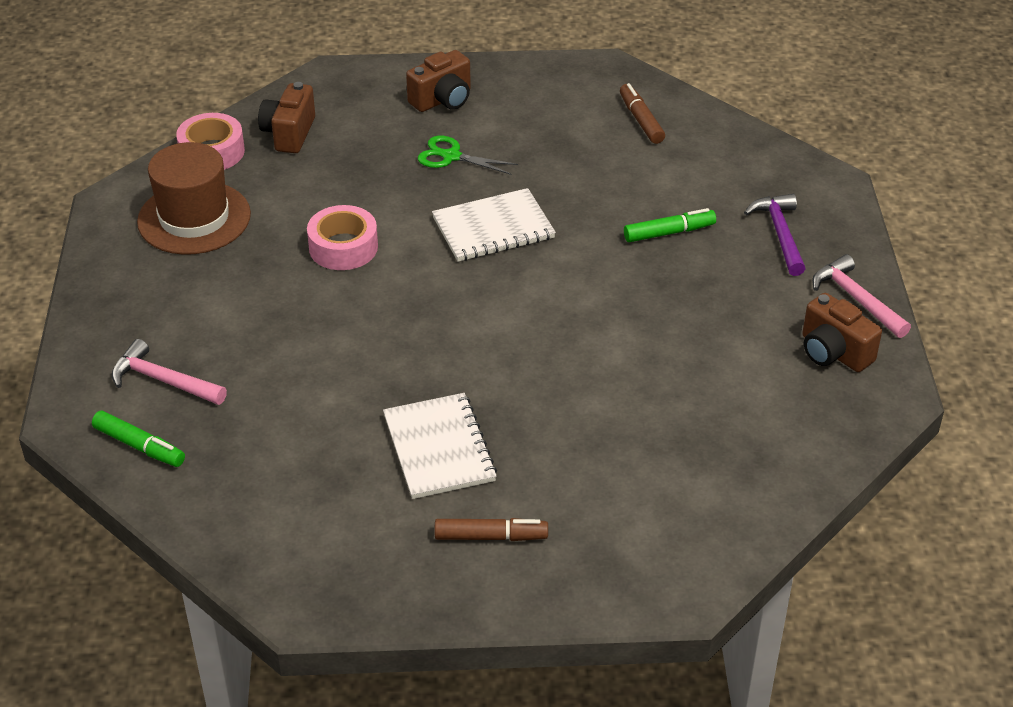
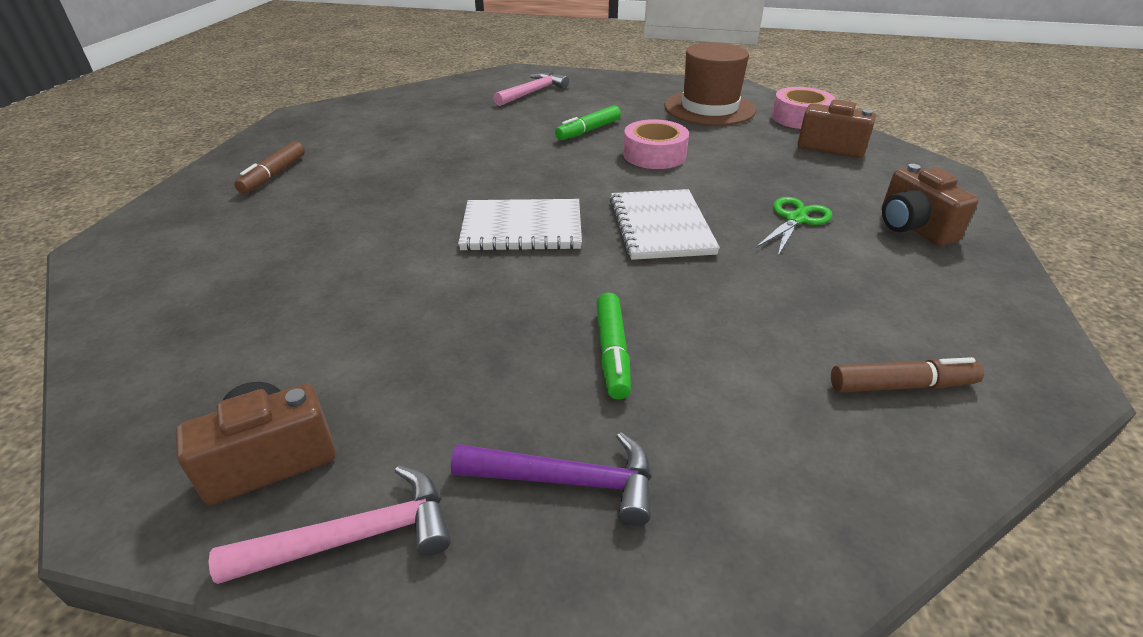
camera: 105 degrees right, 5 degrees down
(139, 446) = (478, 85): green marker -> green marker (588, 130)
(439, 448) = (383, 167): white notebook -> white notebook (522, 228)

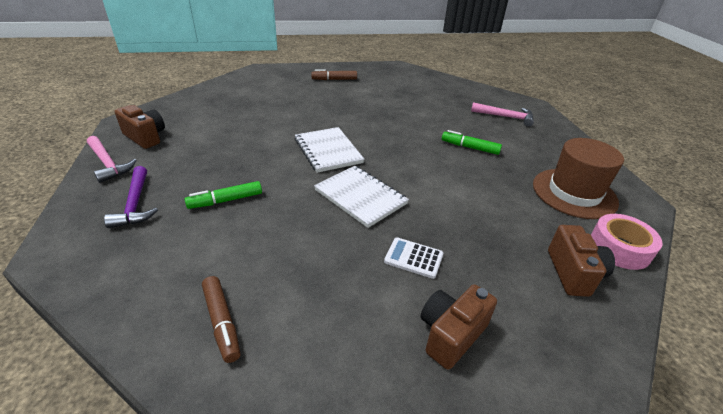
camera: 65 degrees right, 0 degrees up
(654, 155) = (459, 179): pink tape -> none
(660, 227) = (360, 197): white notebook -> white notebook turned 75 degrees clockwise
(795, 219) = (413, 258): green scissors -> white calculator

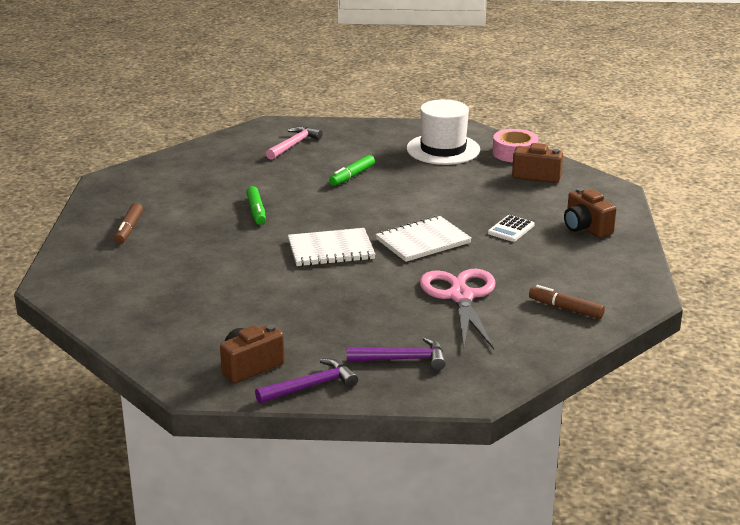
camera: 75 degrees left, 10 degrees down
(108, 164) = (311, 386): pink hammer -> purple hammer
(222, 322) = (566, 309): brown marker -> brown marker turned 135 degrees counterclockwise
(226, 200) = (410, 309): green marker -> green marker (256, 211)
(250, 230) = (460, 297): none -> pink scissors
(574, 193) = (443, 149): brown hat -> white hat

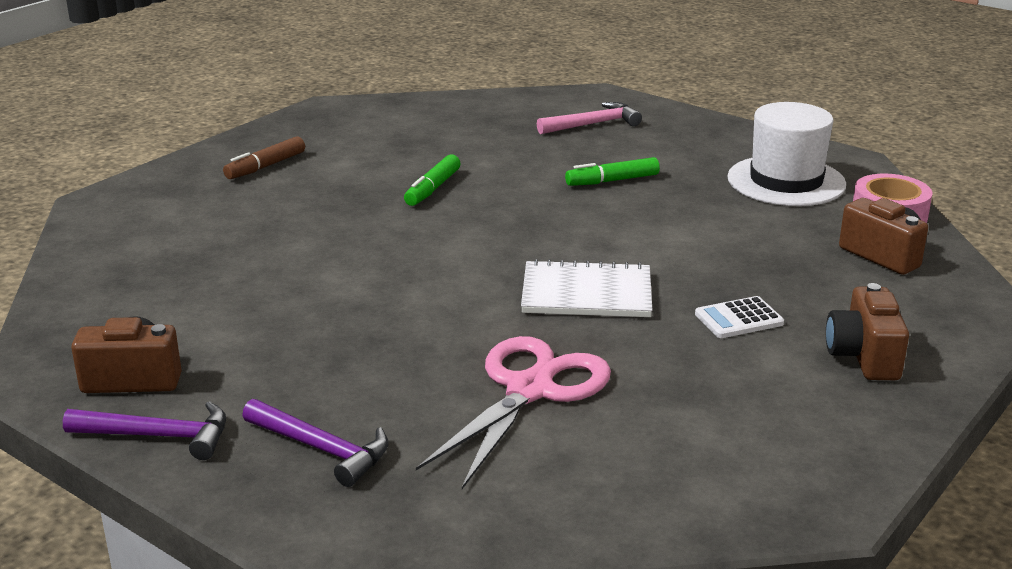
camera: 35 degrees right, 0 degrees up
(331, 250) = (450, 264): white notebook -> none
(566, 309) = (663, 471): brown marker -> none

